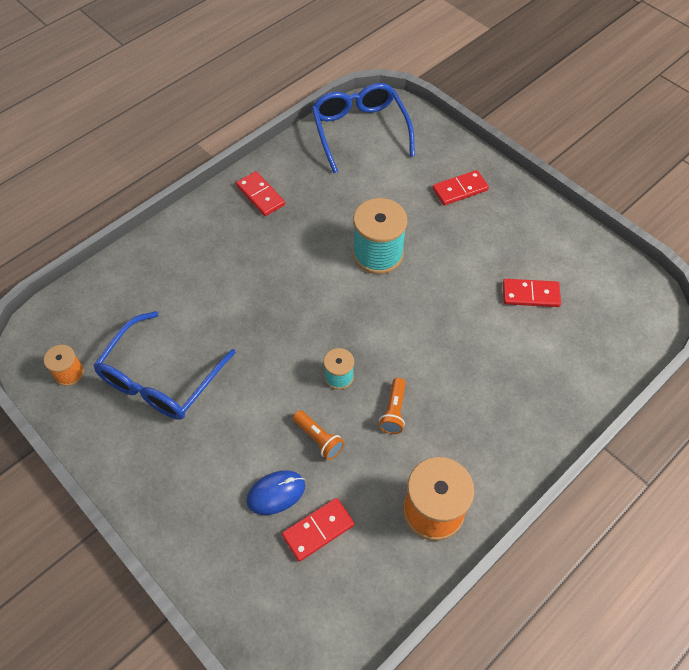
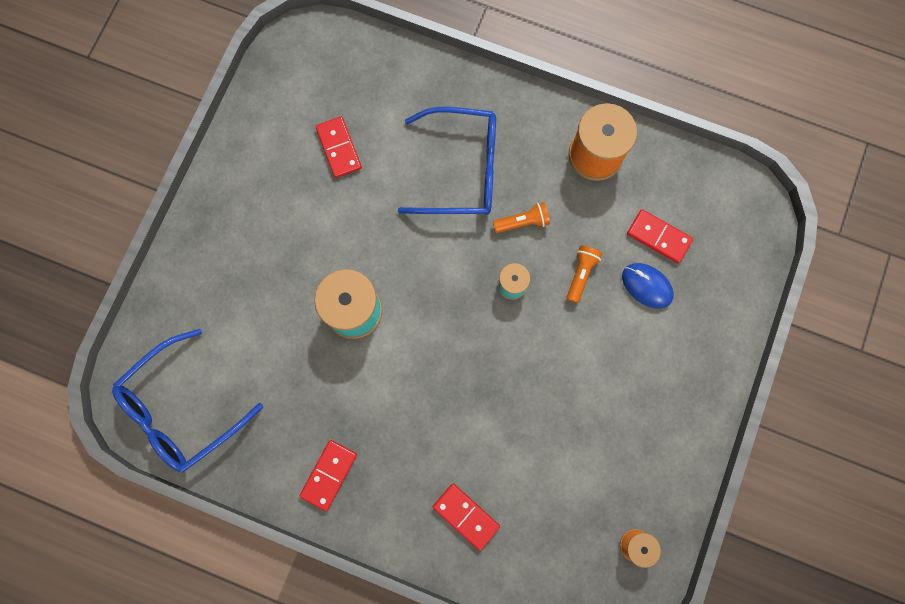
camera: 115 degrees left, 20 degrees up
(161, 378) = (595, 450): blue glasses -> blue glasses (461, 169)
(460, 189) = (228, 262): red domino -> red domino (466, 516)

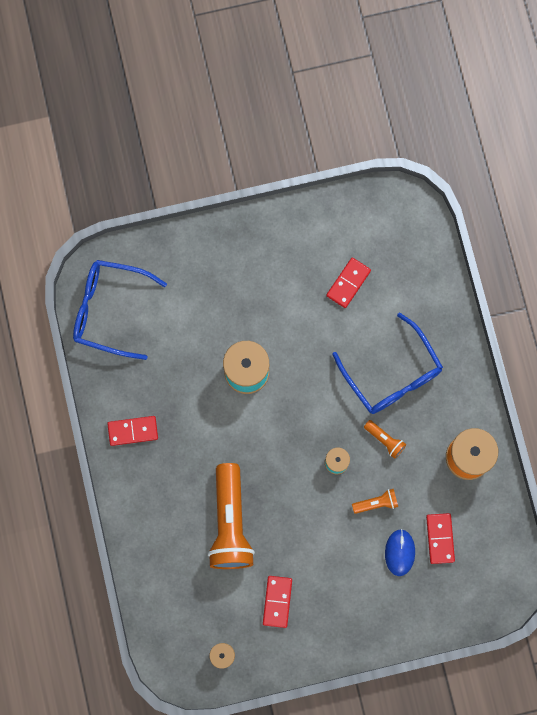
camera: 55 degrees right, 0 degrees up
(466, 516) = (166, 535): red domino -> red domino (277, 601)
(499, 438) = (230, 522): none -> orange flashlight

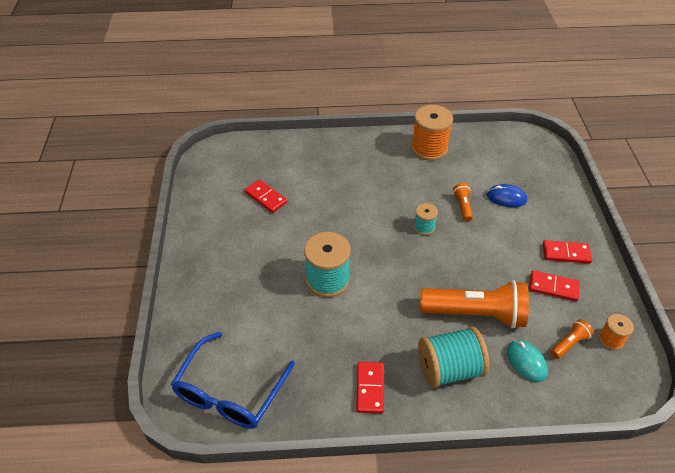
camera: 80 degrees left, 30 degrees down
(164, 500) = (449, 369): none -> turquoise spool
(183, 572) = (526, 362): none -> turquoise mouse
(385, 440) = (408, 193): orange flashlight -> orange flashlight (569, 343)
(392, 374) = (352, 181): blue glasses -> none
(440, 538) = (494, 172): red domino -> red domino (566, 253)

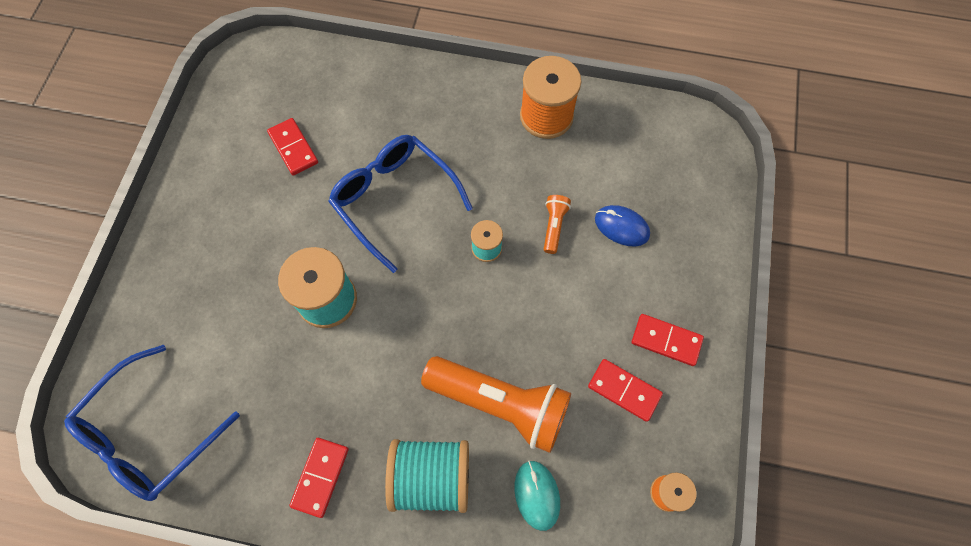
camera: 15 degrees right, 20 degrees up
(349, 213) = (394, 200): none -> blue glasses
(569, 343) = (606, 483): orange flashlight -> none

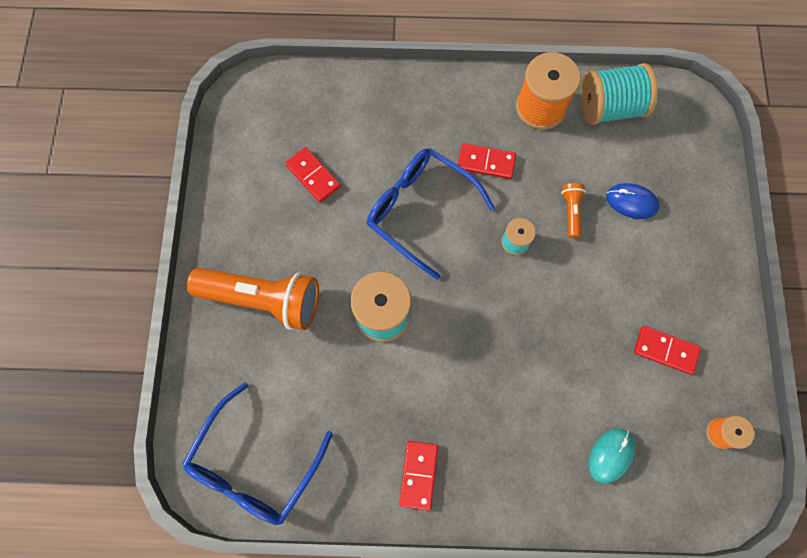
camera: 10 degrees left, 5 degrees up
(431, 477) = (516, 457): turquoise spool -> turquoise spool (609, 108)
(500, 403) = (560, 381): orange flashlight -> orange flashlight (263, 299)
(537, 495) = (610, 455): turquoise mouse -> turquoise mouse turned 60 degrees clockwise
(666, 340) = (692, 299): red domino -> red domino (486, 162)

